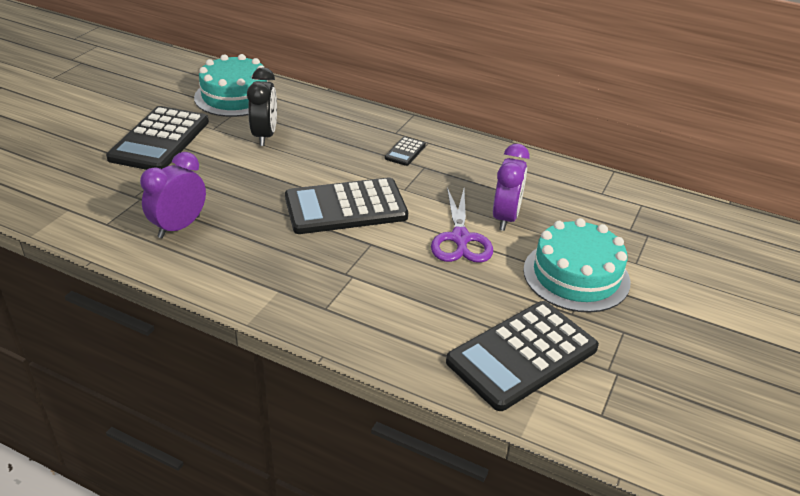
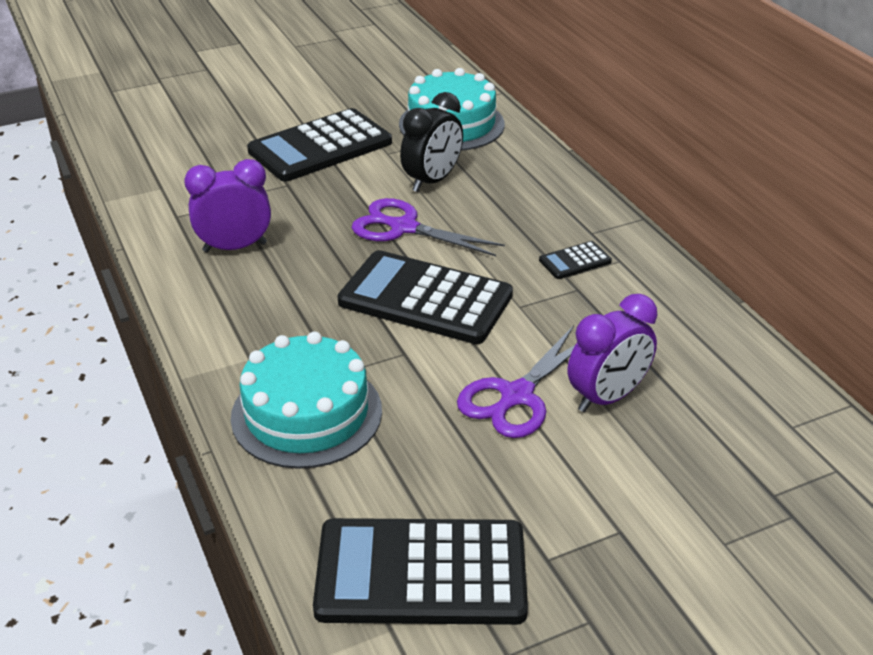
camera: 40 degrees right, 0 degrees up
(280, 171) = (403, 227): none -> purple scissors
(576, 275) = (613, 516): turquoise cake -> turquoise cake (307, 413)

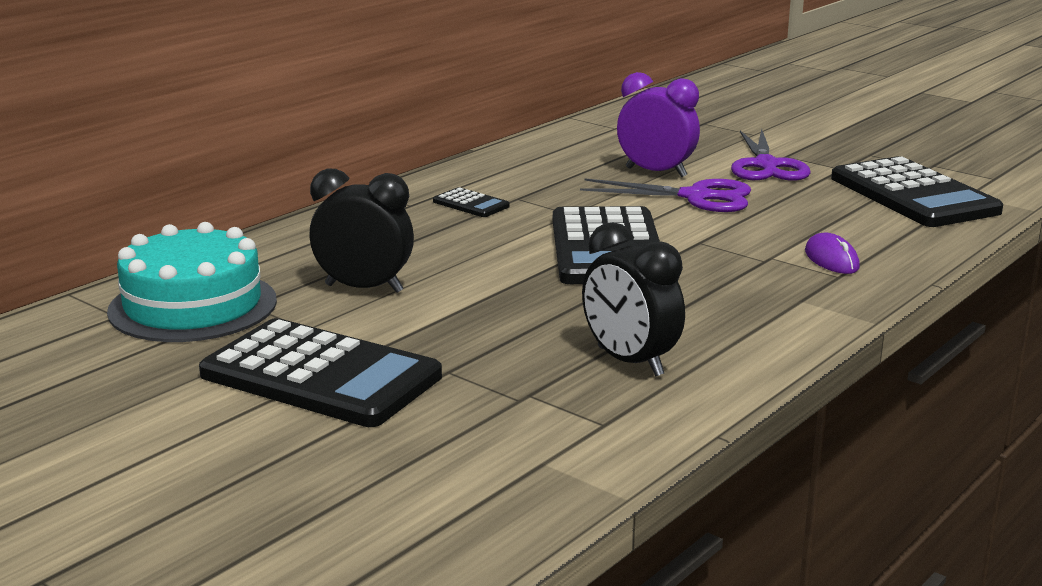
camera: 115 degrees left, 15 degrees down
(235, 247) = (629, 362): purple clock -> black clock
(307, 413) = (831, 259): turquoise cake -> purple mouse
(403, 227) = (486, 283): purple scissors -> purple scissors (766, 166)

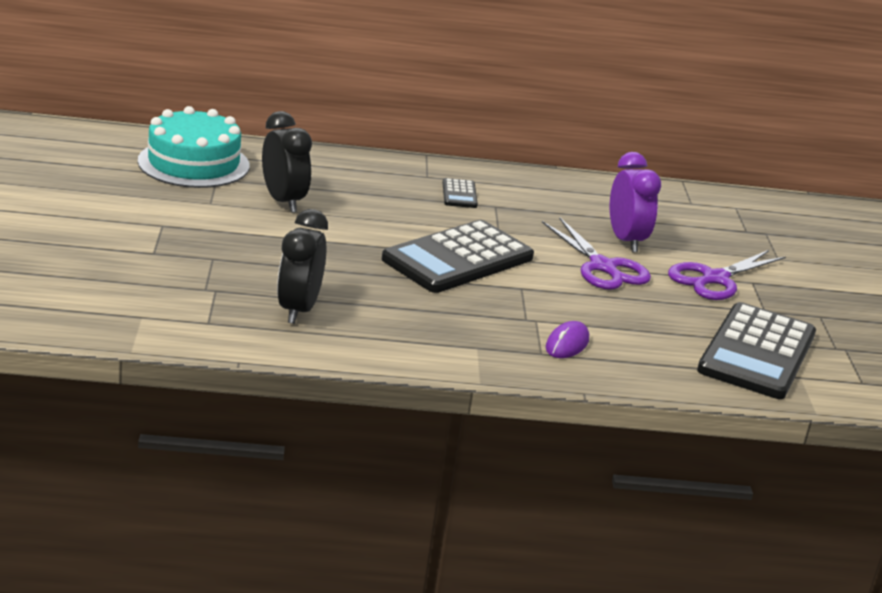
camera: 45 degrees right, 5 degrees up
(321, 375) = (160, 225): black calculator -> none

